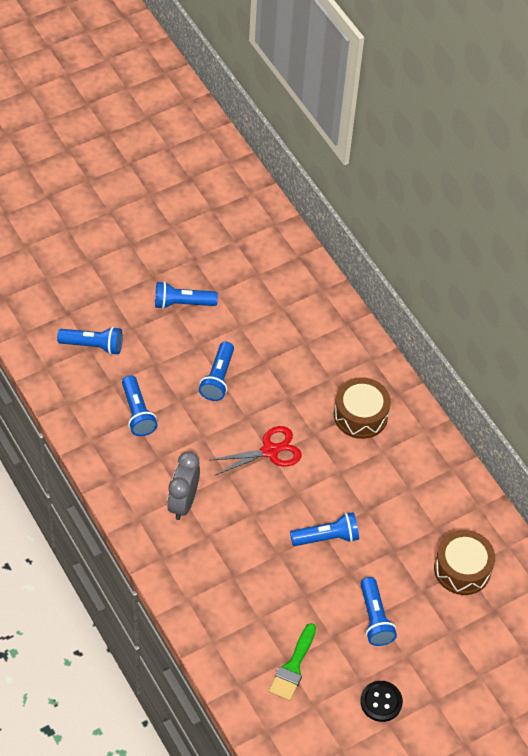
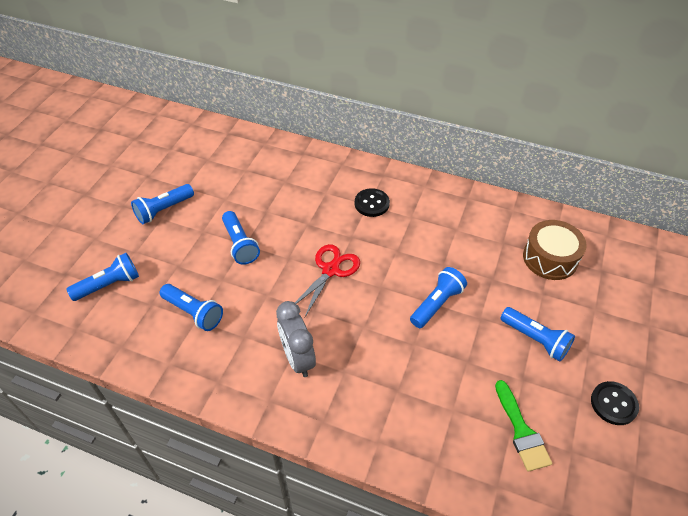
camera: 35 degrees left, 5 degrees down
(360, 415) = (371, 203): brown drum -> black button

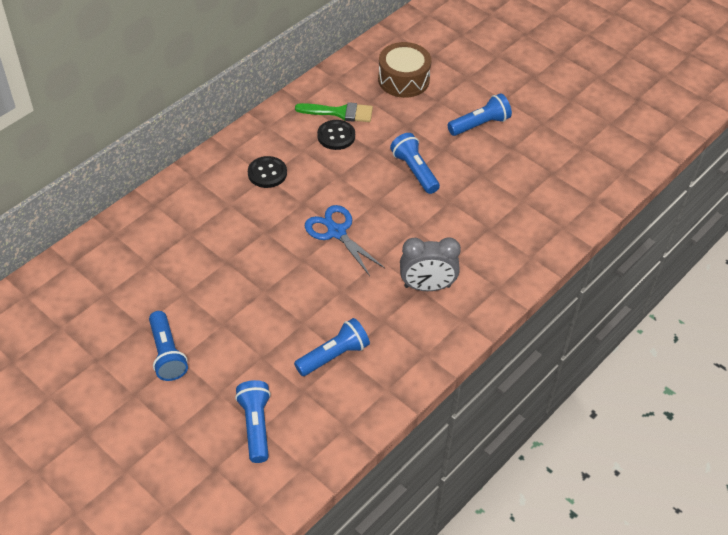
camera: 70 degrees left, 0 degrees up
(240, 244) = (262, 295): blue flashlight -> none
(330, 270) = (336, 232): red scissors -> blue scissors
(521, 431) = (555, 167): green brush -> green brush (340, 112)
(613, 404) = (554, 107): black button -> black button (336, 136)

